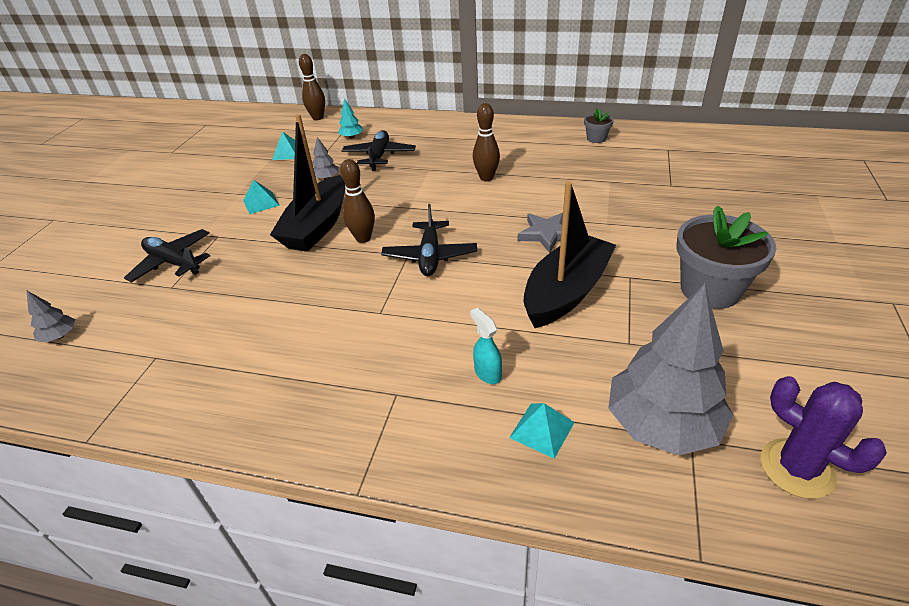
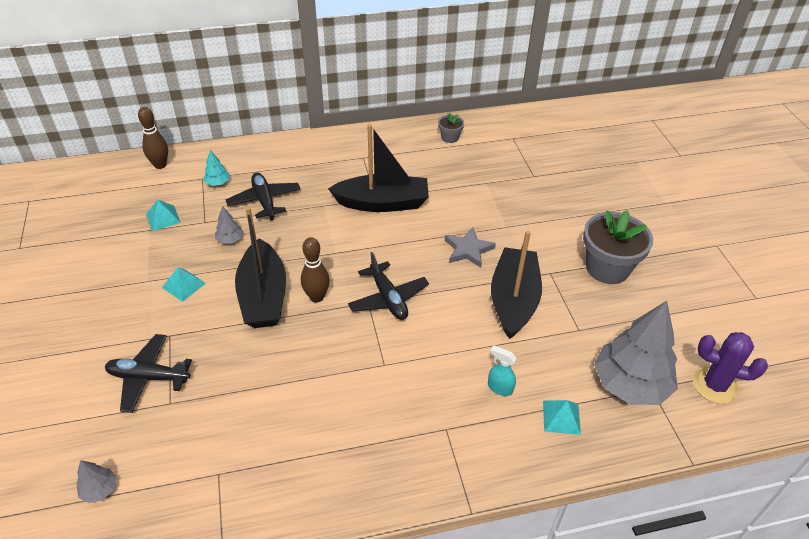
camera: 30 degrees left, 5 degrees up
(486, 178) = (382, 203): brown bowling pin -> black boat

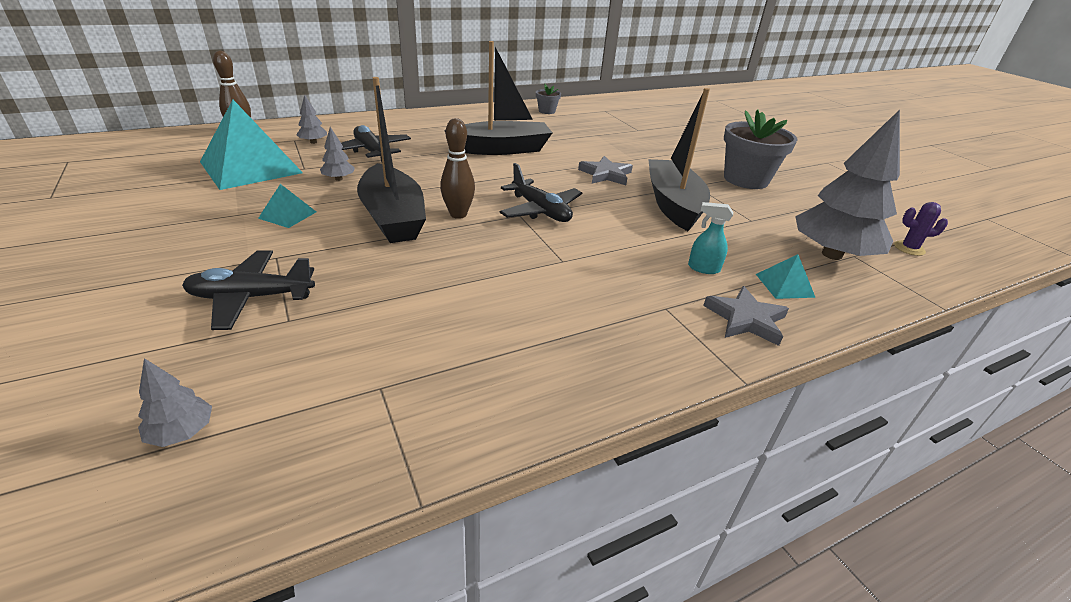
camera: 15 degrees left, 10 degrees down
(163, 218) = (251, 167): turquoise pyramid -> turquoise pyramid, size x2.28
(217, 183) = (313, 142): turquoise tree -> grey tree
(505, 450) = (745, 319): none -> grey star
(714, 385) = (909, 248): purple cactus -> purple cactus, size x0.60

